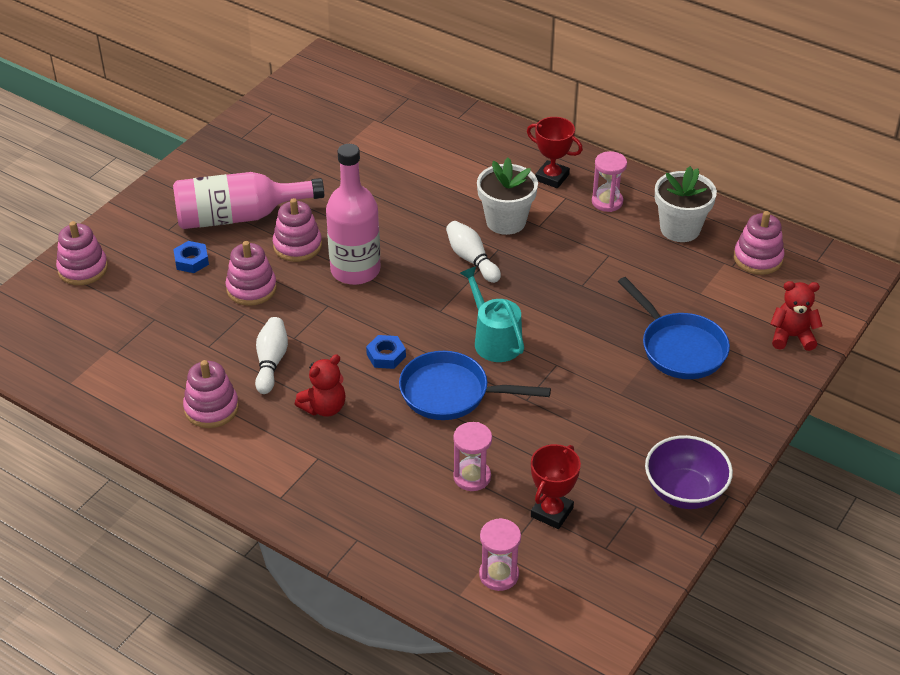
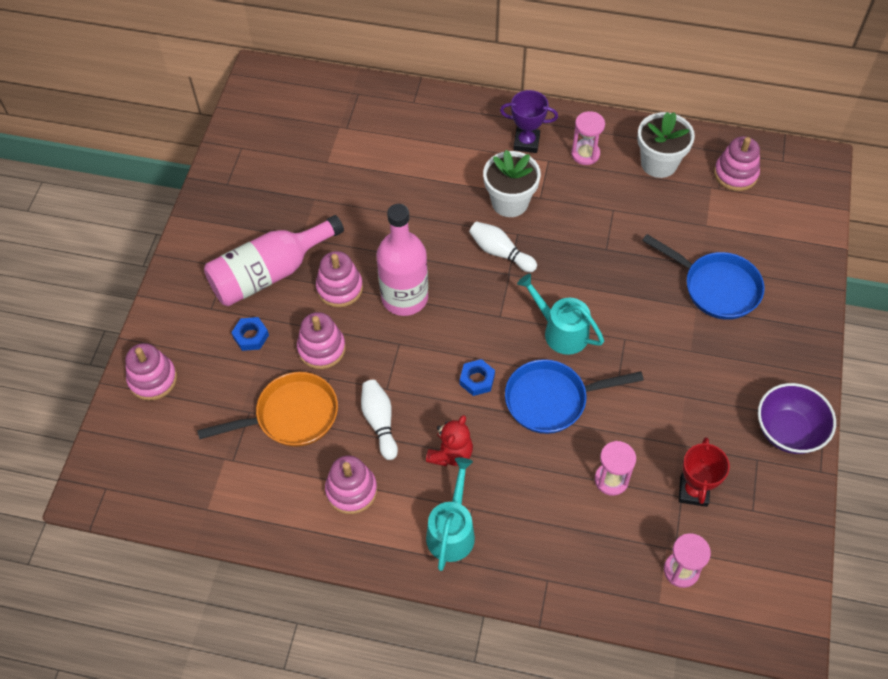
camera: 20 degrees left, 15 degrees up
(190, 333) = (291, 416): none -> orange pan
(287, 470) = (452, 531): none -> turquoise watering can
(552, 177) = (526, 142): red trophy -> purple trophy
(792, 337) = (799, 245): red teddy bear -> none

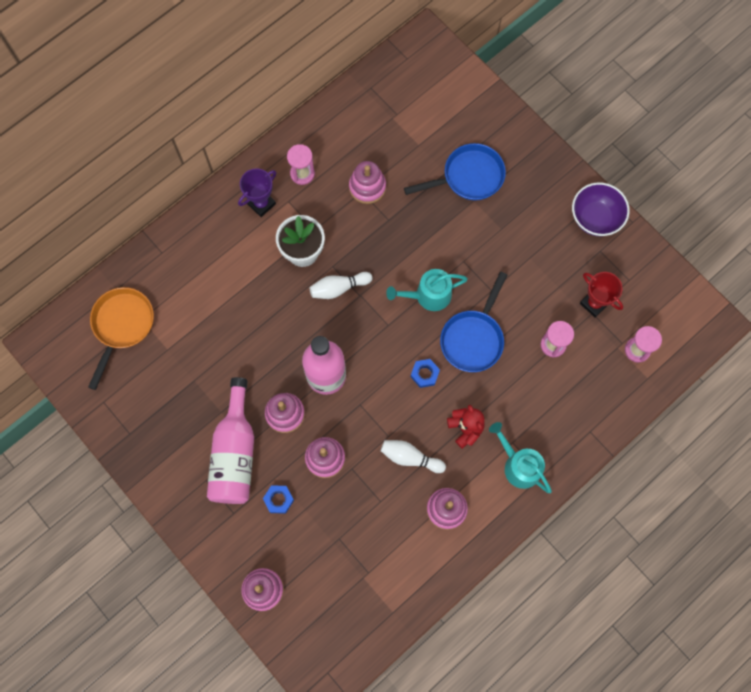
camera: 55 degrees left, 15 degrees up
(291, 416) = (363, 512): orange pan -> orange pan (122, 326)
(659, 163) = (348, 134): white flower pot -> none
(735, 174) = (394, 95): pink stacking toy -> pink stacking toy (367, 187)

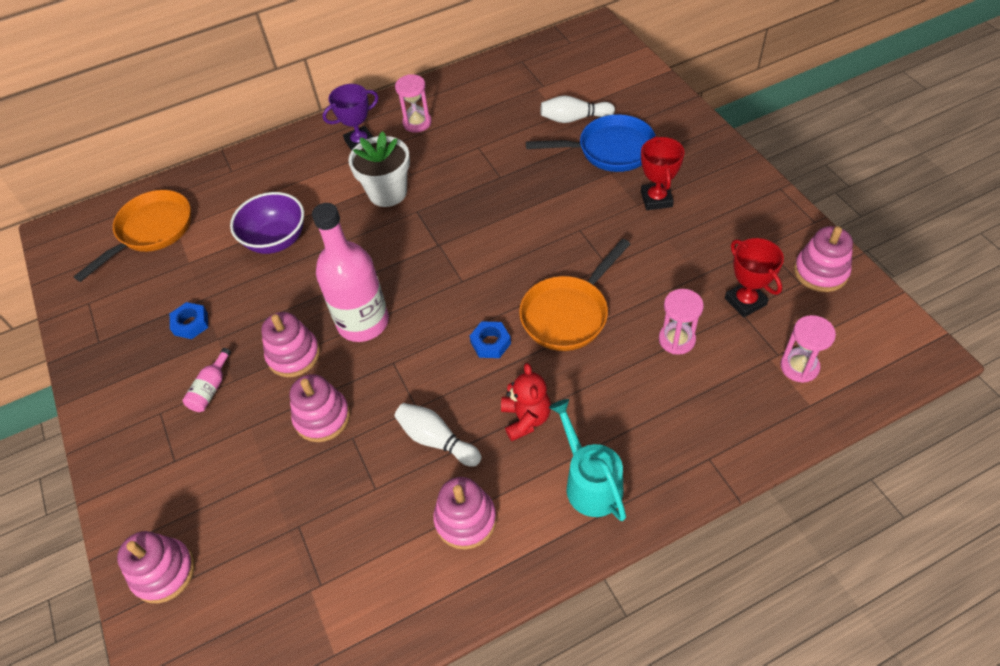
camera: 20 degrees right, 20 degrees down
(235, 453) = (211, 389): pink bottle -> pink bottle, size x0.41
(278, 499) = (239, 456): blue nut -> blue nut (191, 323)
(339, 288) = (415, 233): white bowling pin -> white bowling pin (574, 118)
(367, 187) = (486, 144): pink stacking toy -> pink stacking toy (820, 272)
(428, 295) = (524, 258): turquoise watering can -> none
(473, 338) = (568, 314): blue pan -> orange pan
(514, 221) = (656, 199): none -> red trophy
(595, 218) = (764, 211): purple bowl -> purple bowl (276, 240)

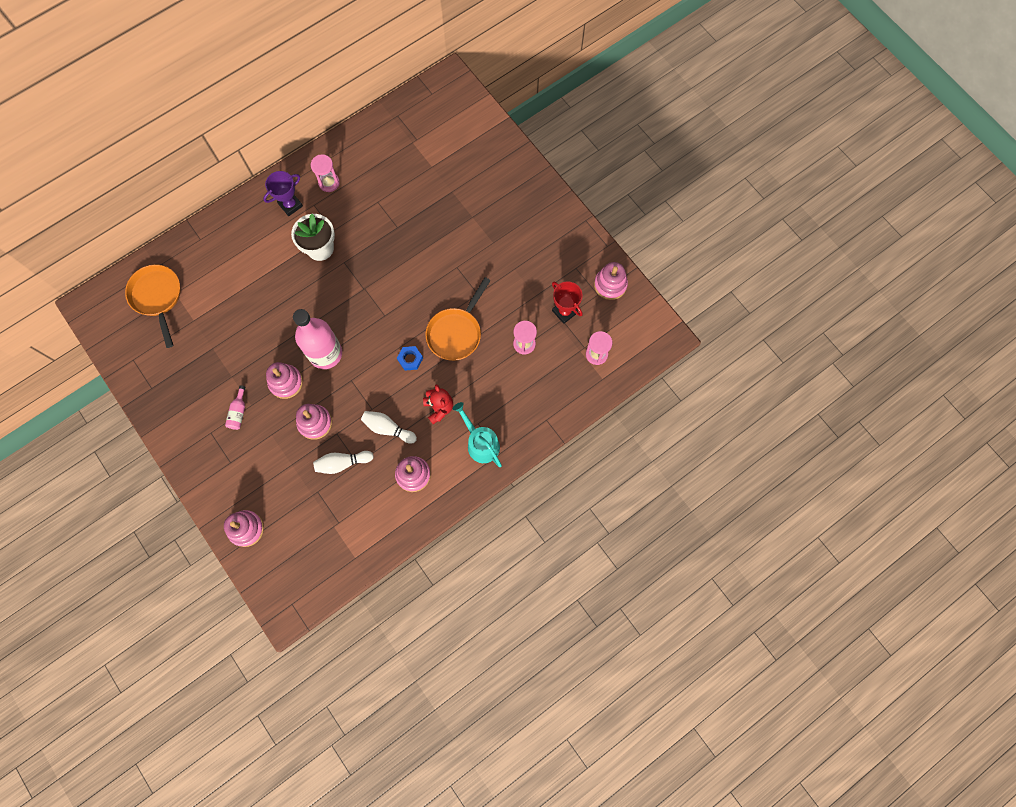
camera: 15 degrees left, 20 degrees up
(151, 231) = (157, 297): orange pan -> orange pan turned 45 degrees counterclockwise
(191, 323) = (210, 367): blue nut -> none
(276, 240) = (250, 296): purple bowl -> none
(574, 118) = (443, 169): white bowling pin -> white bowling pin (342, 463)
(610, 150) = (470, 197): blue pan -> none
(656, 199) = (505, 237): red trophy -> none

